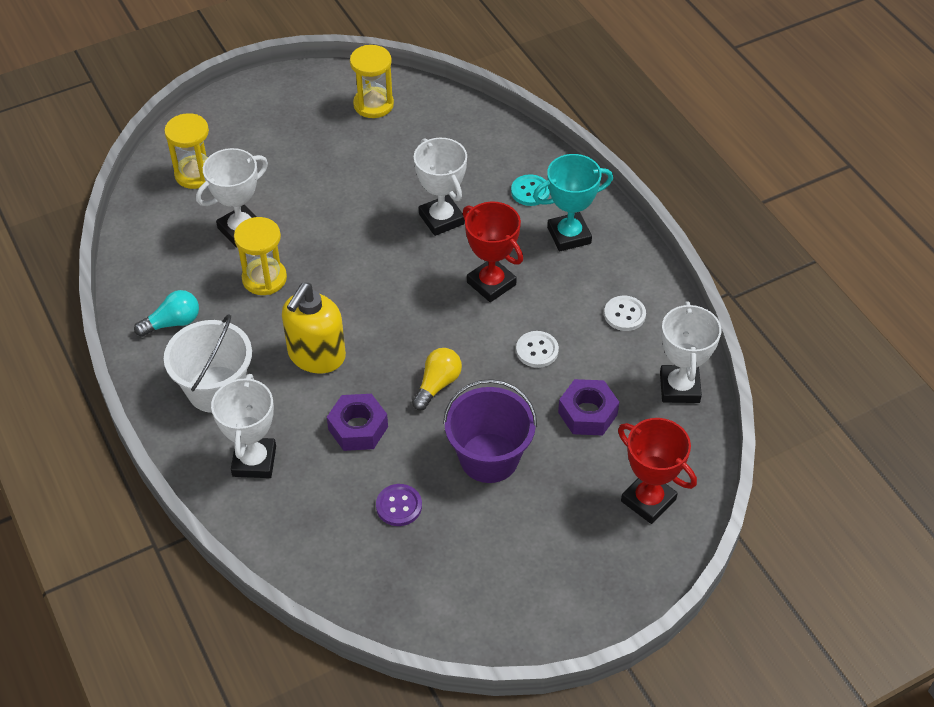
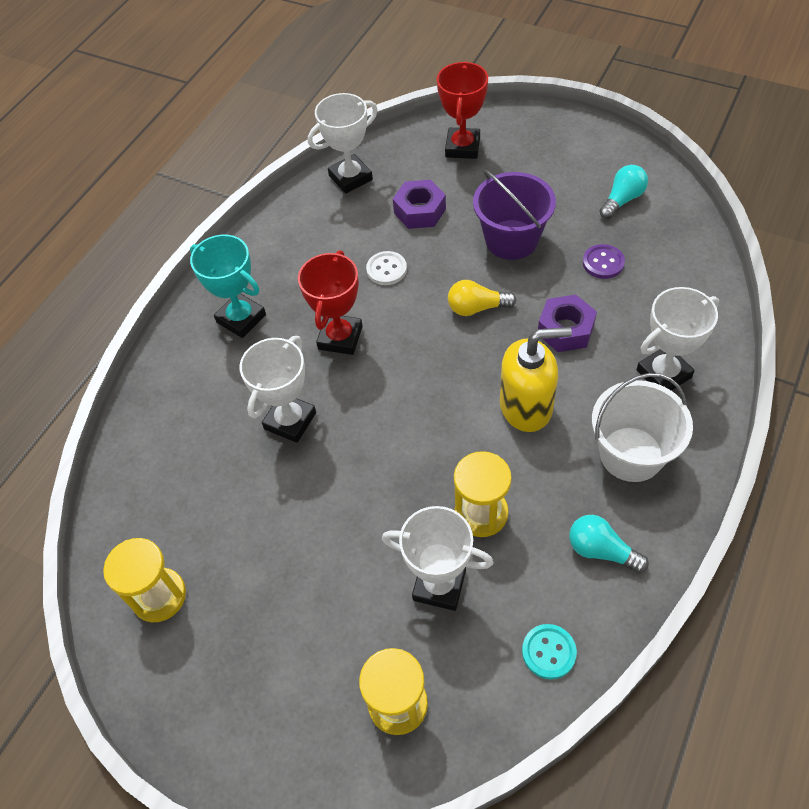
camera: 120 degrees left, 5 degrees up
(457, 580) = (622, 200): none -> turquoise light bulb
(530, 191) = (204, 376): turquoise button -> turquoise button (548, 652)
(624, 314) = (304, 240): white button -> none

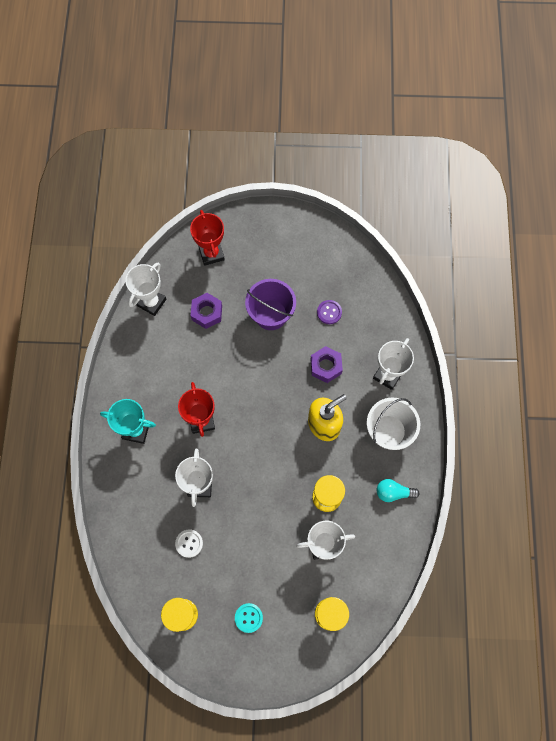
camera: 30 degrees left, 15 degrees up
(386, 269) = (206, 363): white button -> white button (189, 543)
(477, 308) = (271, 370): yellow light bulb -> none
(548, 652) = (389, 556): turquoise button -> turquoise button (248, 618)
(622, 200) = (323, 262): turquoise light bulb -> none

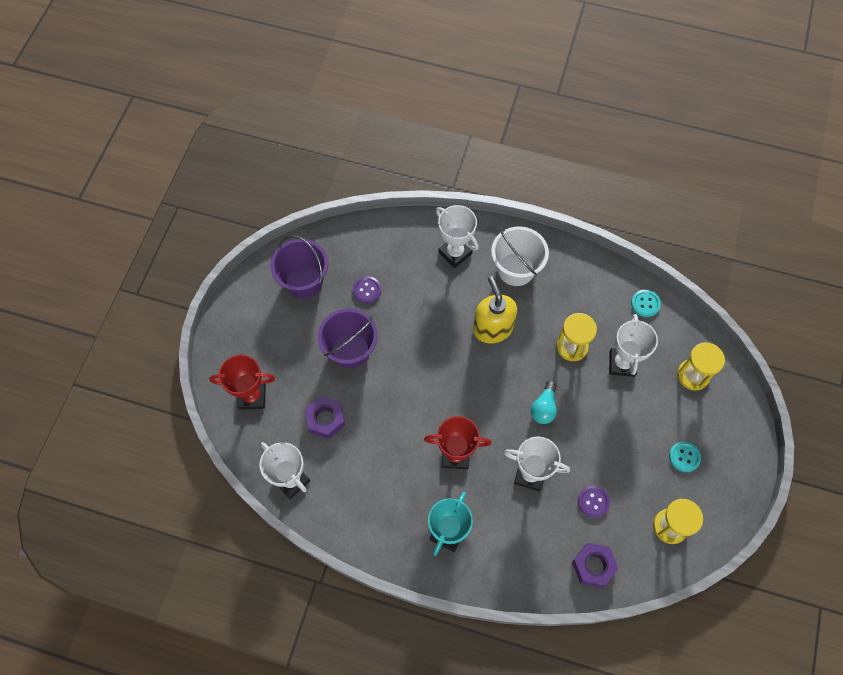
camera: 75 degrees left, 5 degrees down
(189, 543) = (593, 501): white button -> purple button
(322, 261) = (304, 281): none -> purple bucket
(326, 366) = (428, 310): purple nut -> purple nut (593, 566)
(389, 557) = (645, 304): none -> turquoise button
(393, 492) = (581, 282): turquoise light bulb -> turquoise light bulb (544, 407)

